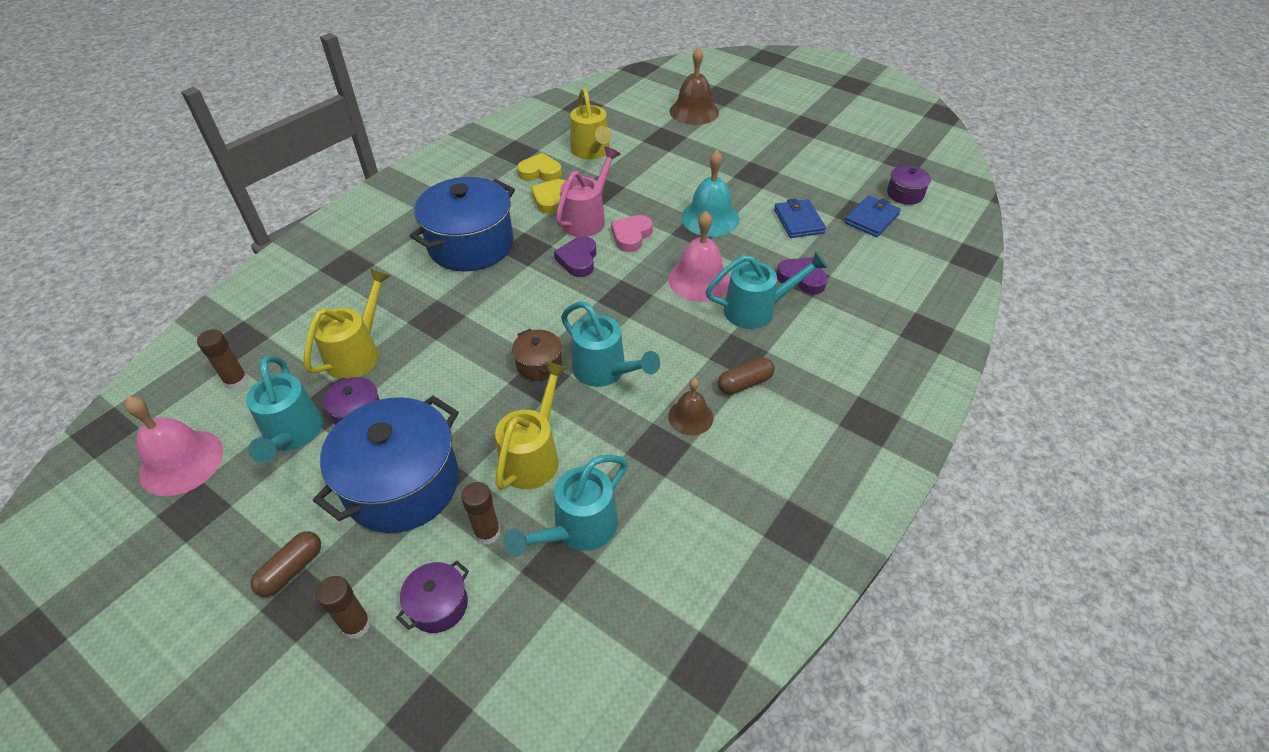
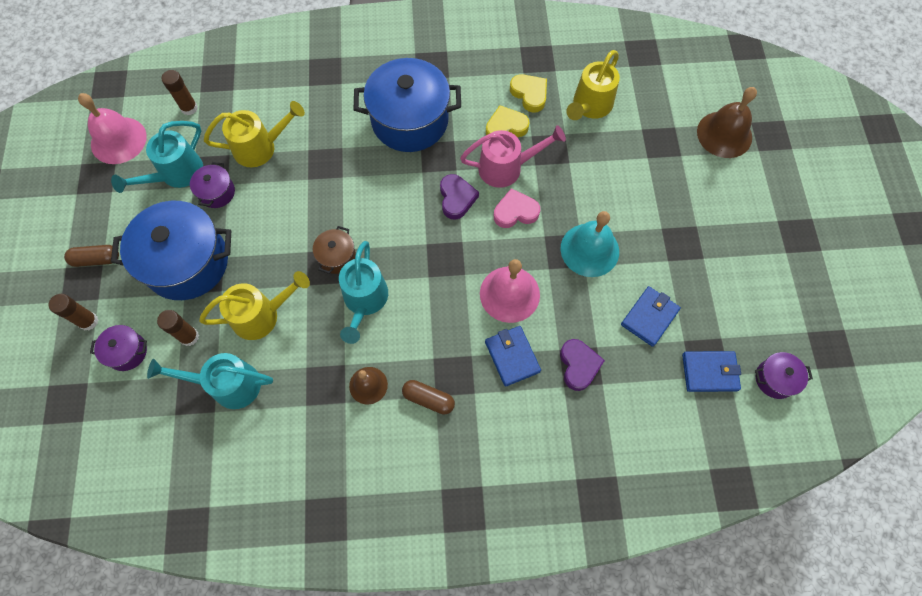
camera: 50 degrees right, 20 degrees up
(578, 260) = (456, 198): purple heart -> purple heart turned 120 degrees clockwise
(757, 310) = (512, 356): turquoise watering can -> blue wallet

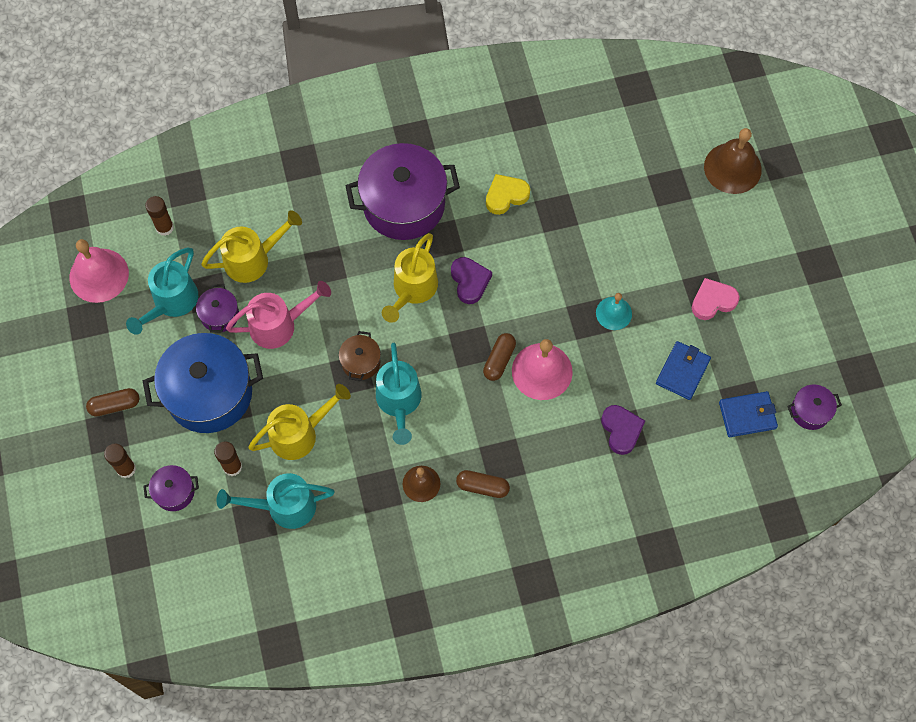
camera: 10 degrees left, 0 degrees up
(410, 121) = (404, 204): blue pot -> purple pot
(470, 276) = (499, 360): none -> brown capsule
(507, 168) = (515, 240): pink watering can -> pink watering can (279, 325)
(512, 356) = (555, 432): blue wallet -> none
(515, 212) = (532, 286): pink heart -> pink heart (713, 301)
(529, 94) = (524, 155): yellow heart -> none
(589, 106) = (589, 159): yellow watering can -> yellow watering can (412, 289)
(589, 250) = (613, 313): turquoise bell -> turquoise bell, size x0.61

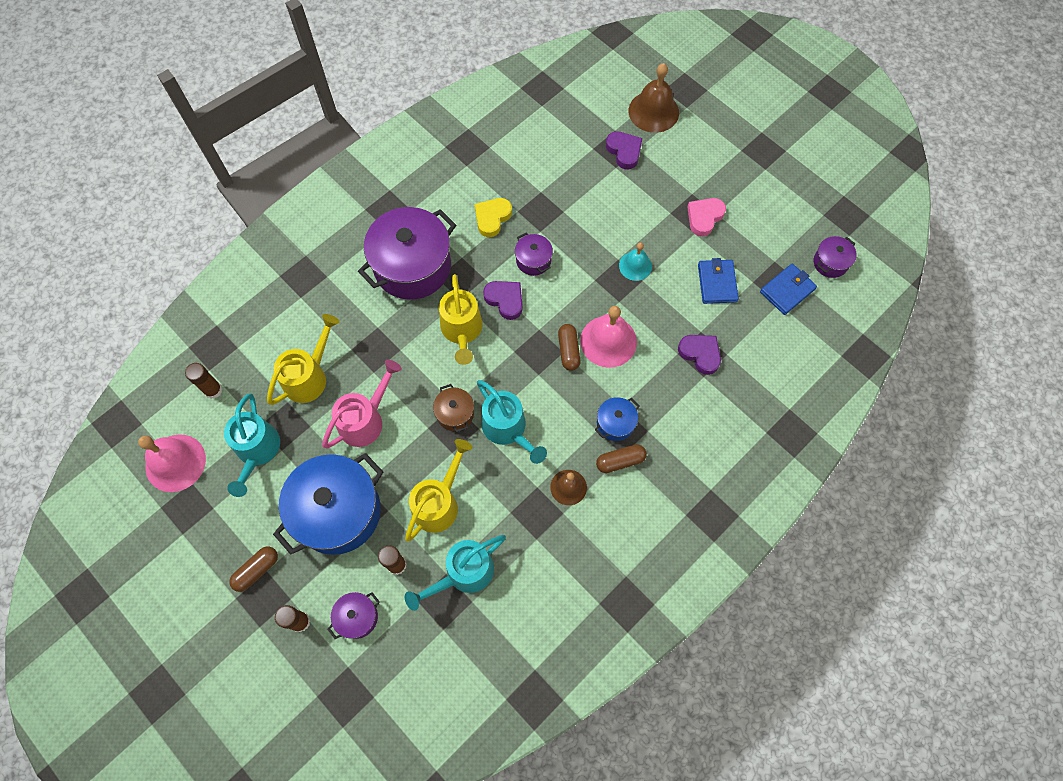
camera: 30 degrees left, 0 degrees up
(220, 315) = (307, 439): purple pot -> purple pot (533, 260)
(500, 450) = (615, 423): none -> blue pot
(676, 194) = (624, 151): none -> purple heart

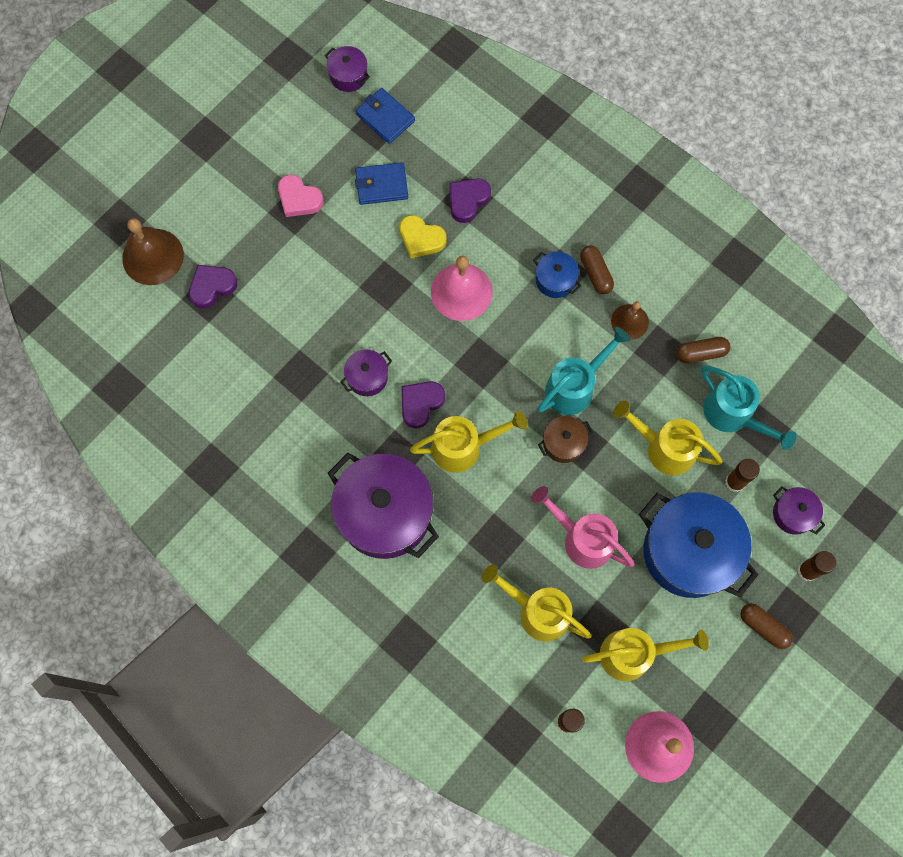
camera: 95 degrees left, 5 degrees up
(257, 451) = (634, 654): turquoise watering can -> yellow watering can
(492, 218) = (313, 429): yellow heart -> yellow heart (421, 239)
(568, 350) = (477, 331): brown capsule -> brown capsule (701, 353)
(635, 266) = (366, 268): turquoise bell -> none

